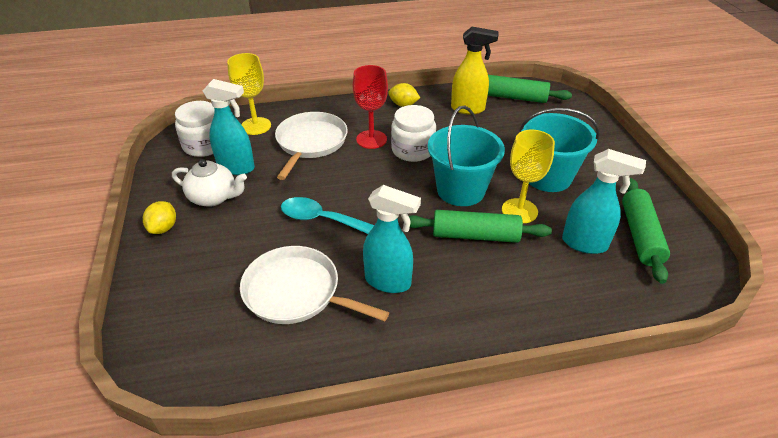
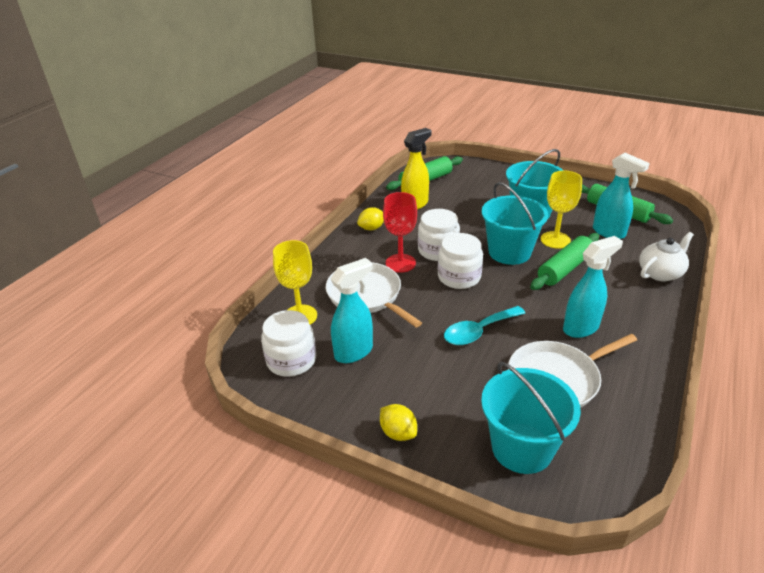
camera: 50 degrees left, 5 degrees down
(191, 302) = (522, 448): none -> turquoise bucket
(214, 197) = (385, 382): white teapot -> white teapot (660, 273)
(387, 177) = (459, 277): none -> white jar
(585, 244) = (609, 232): turquoise spray bottle -> turquoise spray bottle turned 75 degrees clockwise

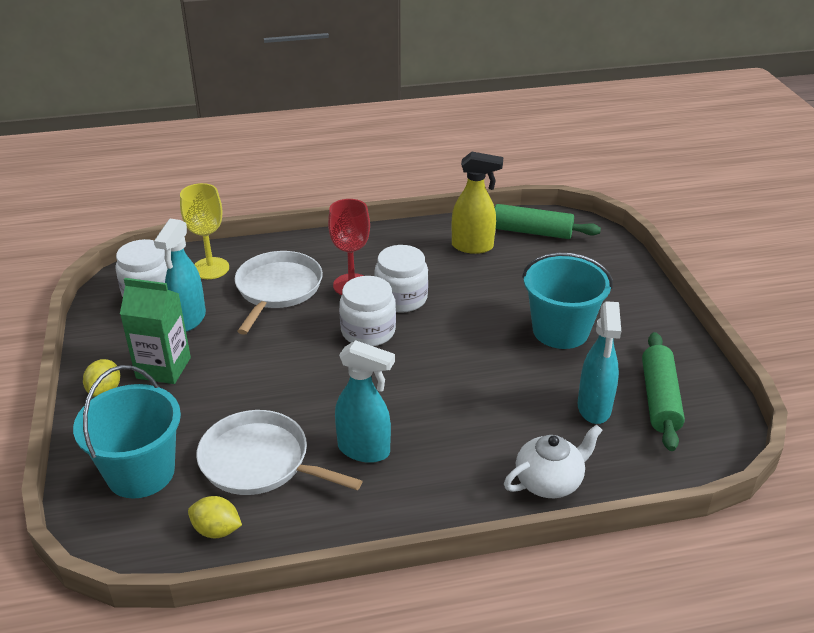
camera: 50 degrees right, 0 degrees up
(354, 352) = (188, 320): turquoise spray bottle -> turquoise spray bottle turned 90 degrees clockwise
(372, 228) = (393, 241): yellow lemon -> yellow lemon (217, 530)
(402, 388) = (163, 368): none -> green carton
(478, 331) = (288, 380): turquoise spoon -> none
(509, 252) = (455, 346): turquoise bucket -> none
(555, 240) = (522, 371): yellow goblet -> none
(564, 269) = (467, 399): green rolling pin -> none
(660, 273) = (549, 481): white teapot -> white teapot turned 45 degrees counterclockwise

